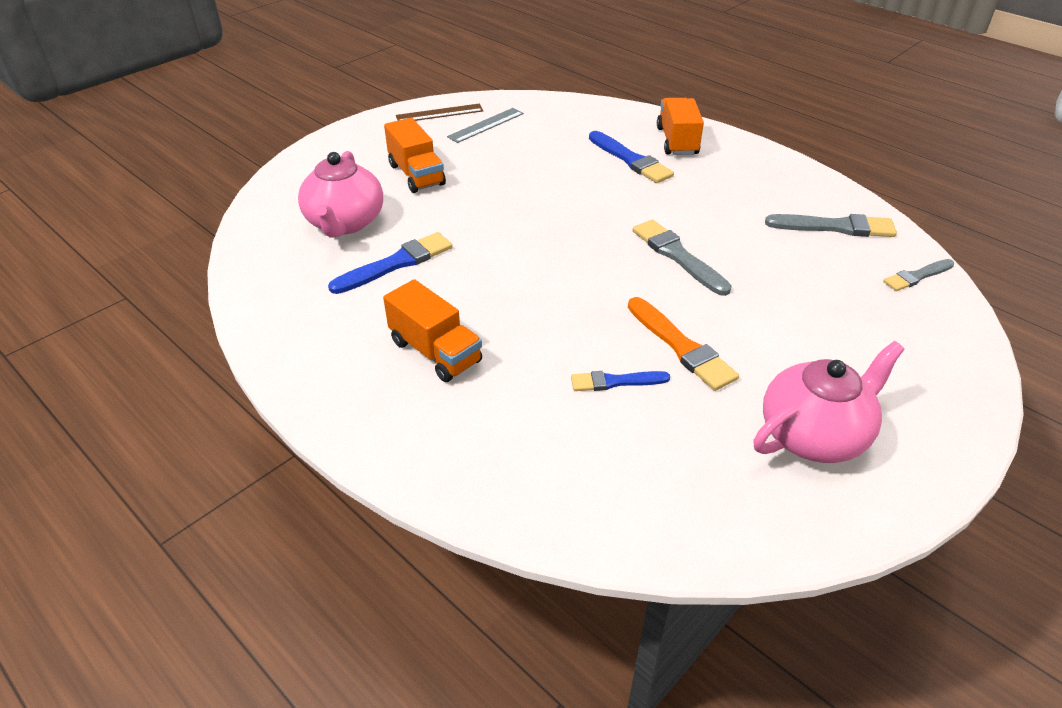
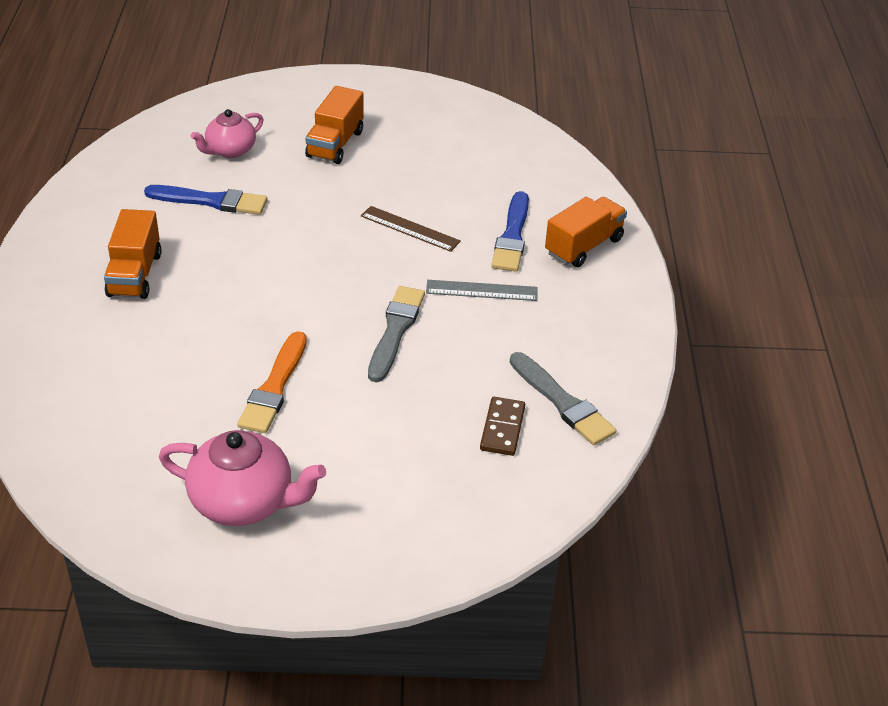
camera: 45 degrees right, 0 degrees up
(345, 223) = (230, 150): pink teapot -> pink teapot, size x0.65
(439, 113) = (441, 102): brown ruler -> brown ruler (410, 229)
(486, 125) = (457, 134): grey ruler -> grey ruler (481, 291)
(615, 382) = (195, 373): blue brush -> none
(840, 264) = (502, 428): none -> brown domino
(917, 276) = (543, 483): grey brush -> none

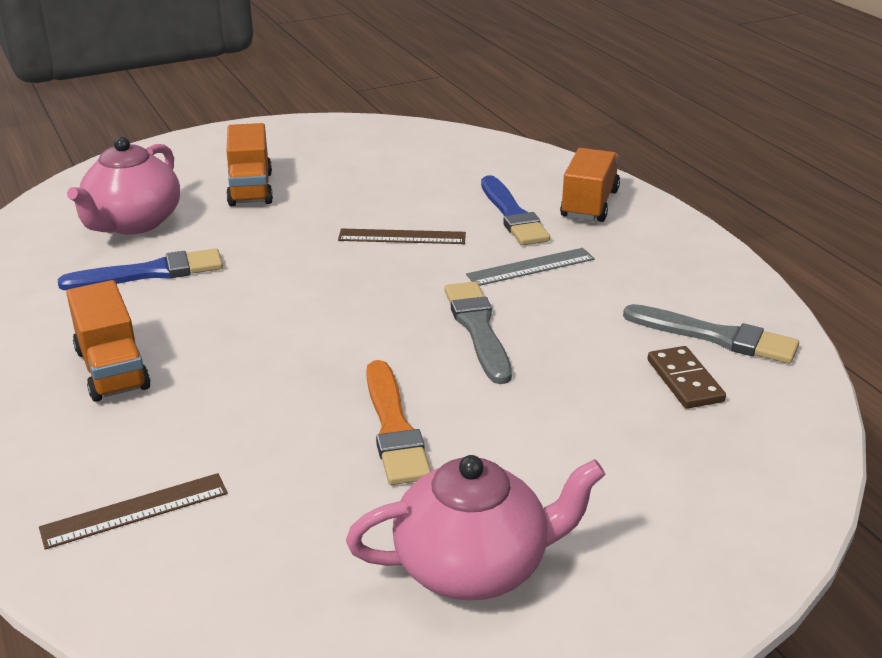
camera: 25 degrees left, 10 degrees down
(81, 384) = (135, 511): none -> brown ruler
(230, 150) = (133, 223): pink teapot -> pink teapot, size x1.54

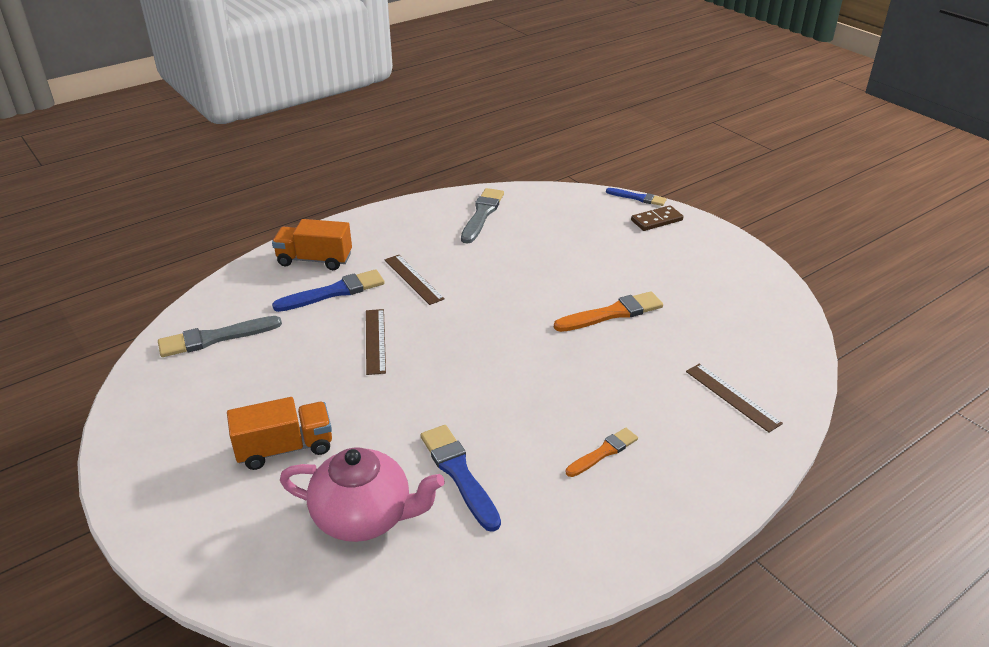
camera: 100 degrees left, 5 degrees up
(112, 369) = (603, 452): orange truck -> orange brush
(474, 566) = (703, 277): pink teapot -> none
(478, 329) = (497, 294): grey brush -> grey brush (215, 338)
(531, 267) = (413, 279): grey ruler -> brown ruler
(685, 381) = (529, 224): brown domino -> brown domino (656, 220)
(803, 541) = (638, 198): none -> blue brush

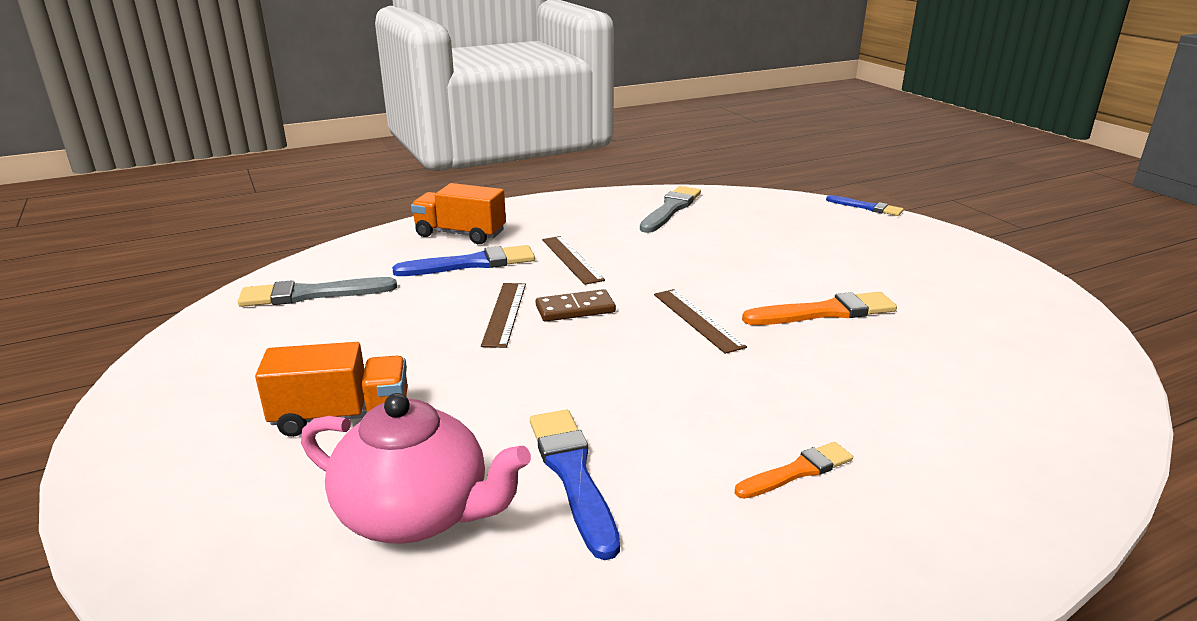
camera: 10 degrees right, 10 degrees down
(656, 220) = (890, 228): brown domino -> brown domino (575, 309)
(732, 397) = (1003, 422): brown ruler -> brown ruler (697, 320)

